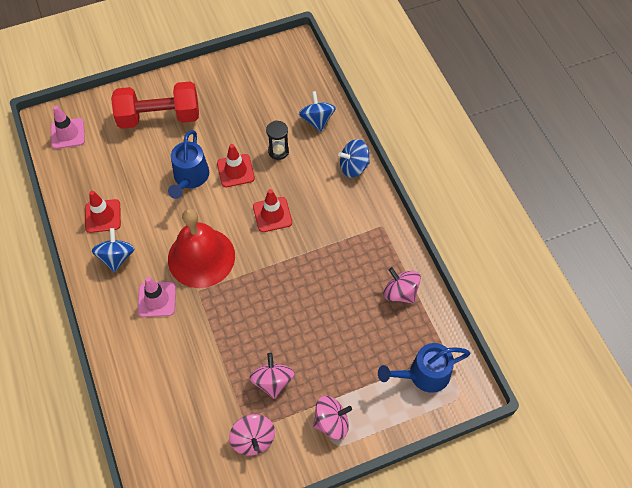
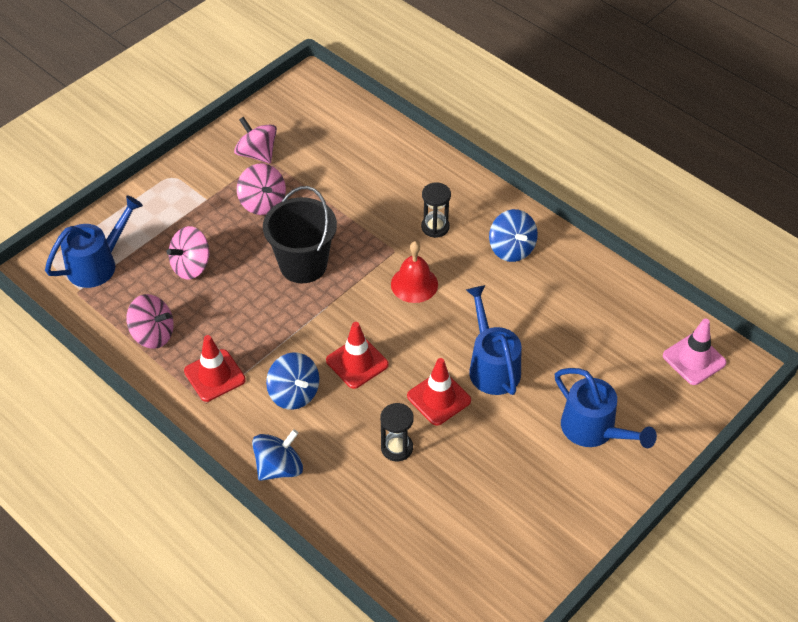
camera: 155 degrees right, 10 degrees down
(103, 216) = (563, 283): red traffic cone -> red traffic cone (214, 375)
(157, 299) = (435, 227): pink traffic cone -> black hourglass
(159, 117) = (594, 430): red dumbbell -> blue watering can
(201, 257) = (414, 284): red bell -> red bell, size x0.54
(269, 307) = (303, 265): none -> black bucket
(317, 120) = (367, 517): blue spinning top -> blue spinning top (294, 393)
(331, 422) = (183, 192): pink spinning top -> pink spinning top (191, 266)

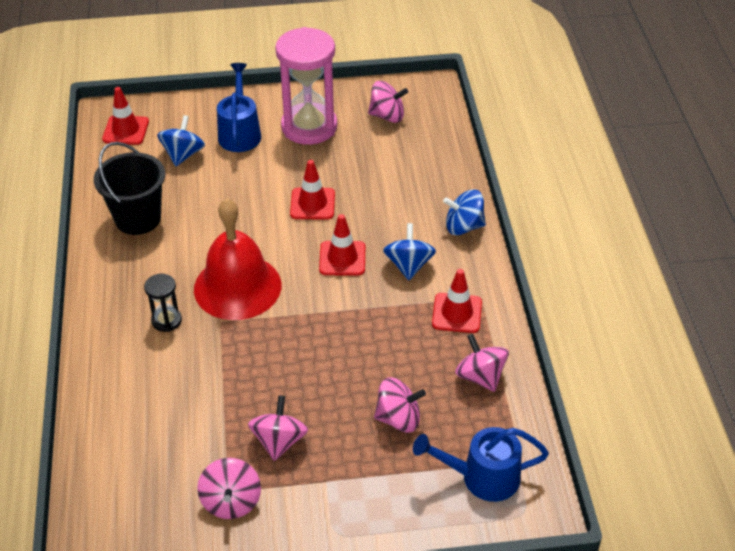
camera: 140 degrees left, 5 degrees down
(303, 265) = (304, 357): black bucket -> black bucket (138, 219)
(397, 448) = (373, 193): black hourglass -> none
(414, 284) = (237, 287): red bell -> red bell, size x1.85
(479, 558) = (387, 116): none -> pink spinning top
(491, 366) = (254, 201): blue watering can -> none
(511, 249) = (135, 266): blue spinning top -> blue spinning top (183, 155)
(539, 485) = (309, 127): none -> pink hourglass
(694, 359) = (126, 130): pink traffic cone -> red traffic cone

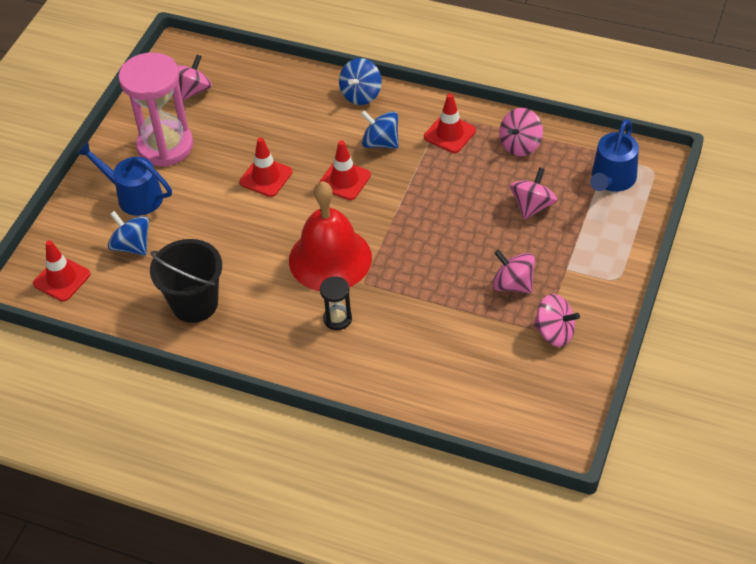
camera: 60 degrees left, 5 degrees up
(480, 376) = (520, 145): pink spinning top -> pink spinning top turned 45 degrees counterclockwise

